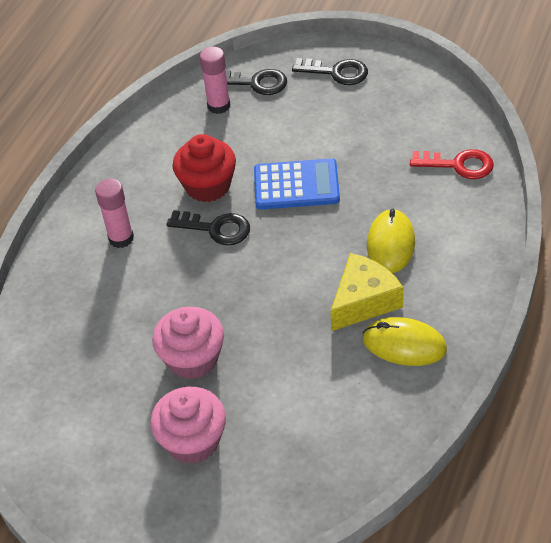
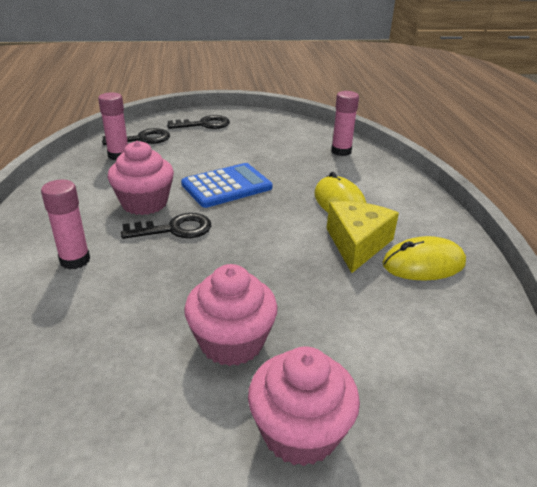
camera: 35 degrees left, 15 degrees down
(207, 186) = (144, 203): red cupcake -> pink cupcake
(458, 165) = (341, 151): red key -> pink glue stick

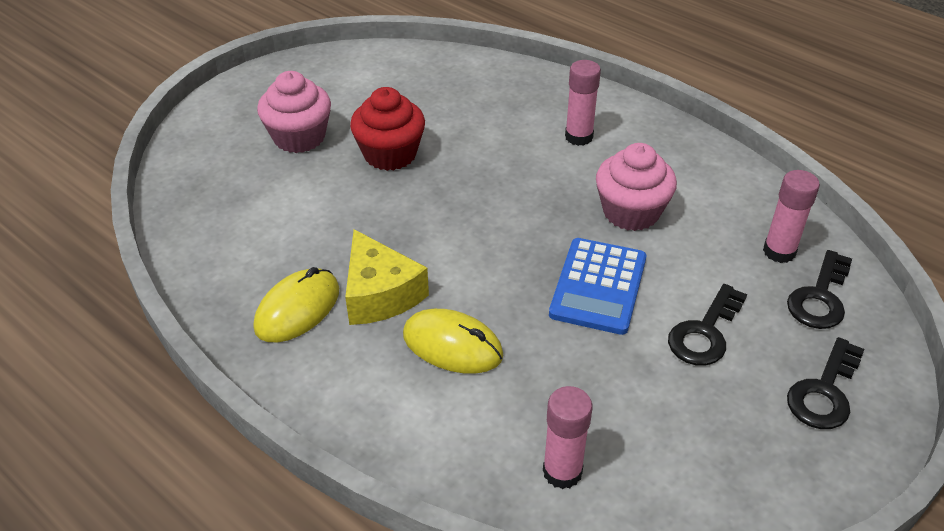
camera: 140 degrees right, 10 degrees up
(174, 229) = (558, 204): black key -> black key (705, 332)
(231, 342) = (390, 154): pink cupcake -> red cupcake

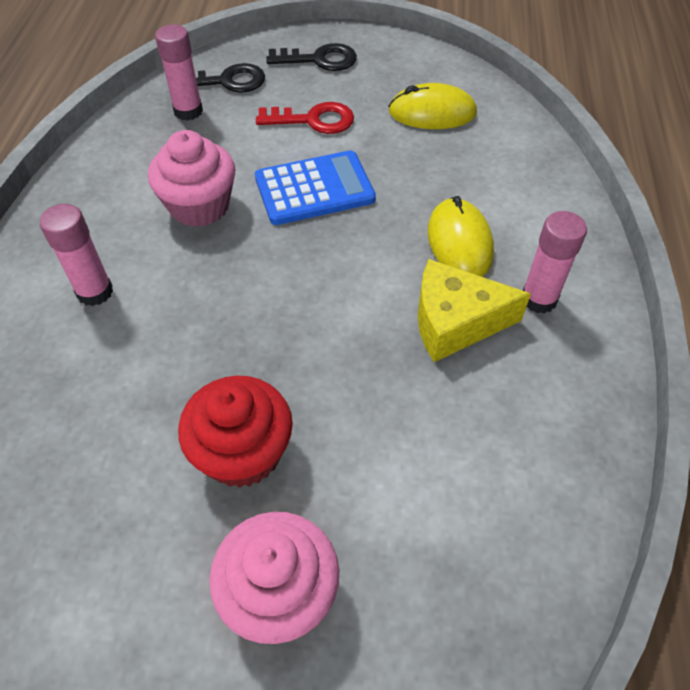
camera: 125 degrees left, 10 degrees up
(297, 309) = (532, 372): yellow mouse -> yellow mouse (432, 112)
(380, 294) = (455, 322): yellow cheese -> yellow cheese turned 120 degrees counterclockwise
(562, 471) = (500, 139): pink glue stick -> pink glue stick (538, 299)
(705, 332) = (313, 120): black key -> red key

